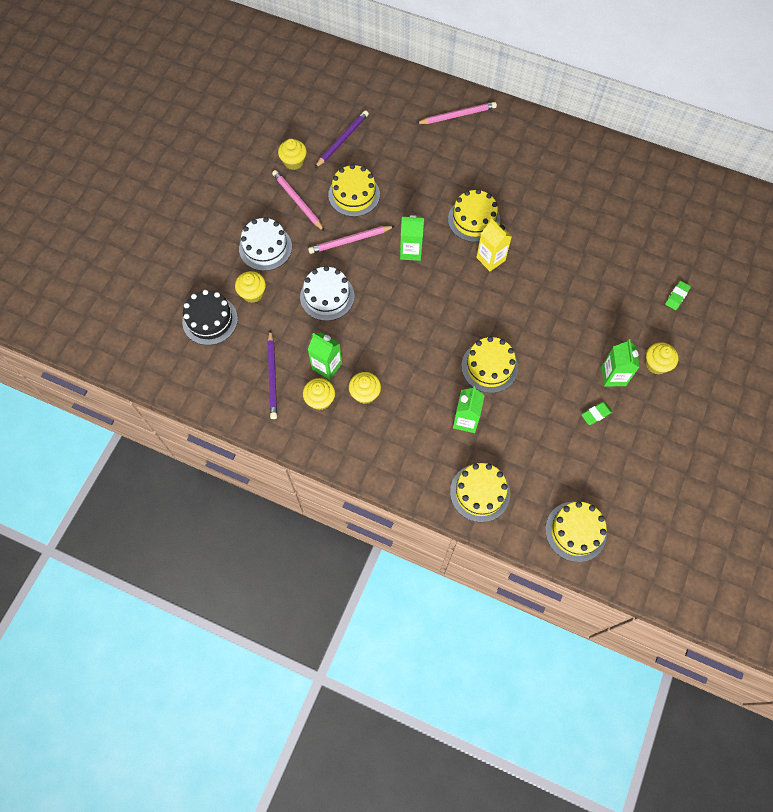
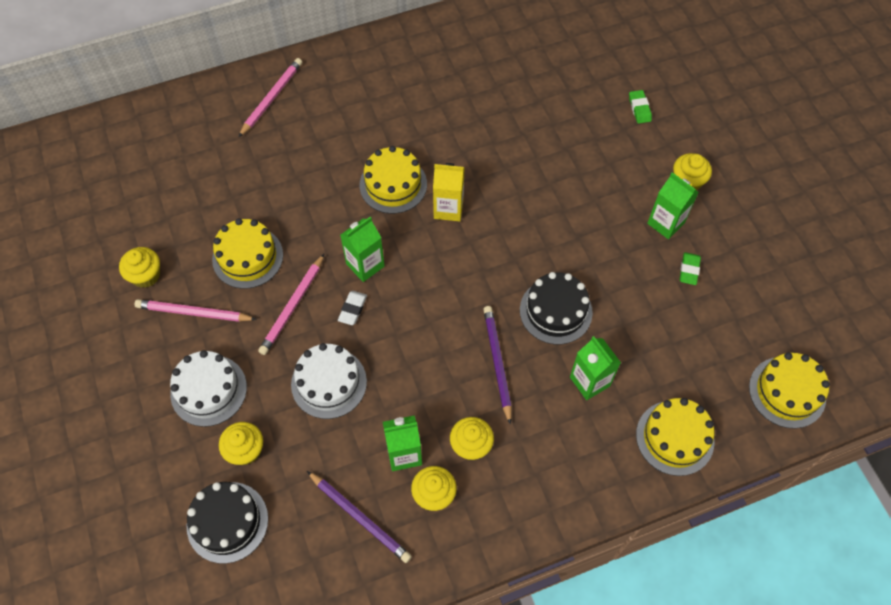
camera: 45 degrees left, 5 degrees down
(342, 140) = (177, 212): purple pencil -> purple pencil (497, 363)
(379, 269) = (352, 309): none -> white eraser
(489, 367) = (555, 311): yellow cake -> black cake

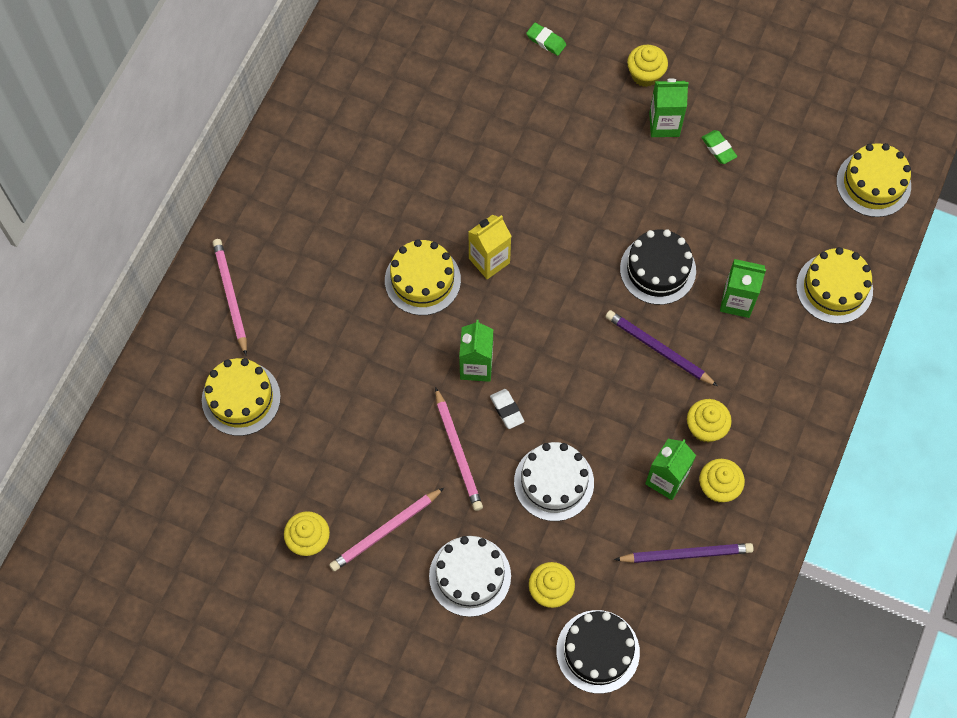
camera: 45 degrees left, 5 degrees up
(247, 257) = (375, 447): yellow cake -> yellow cake (241, 398)

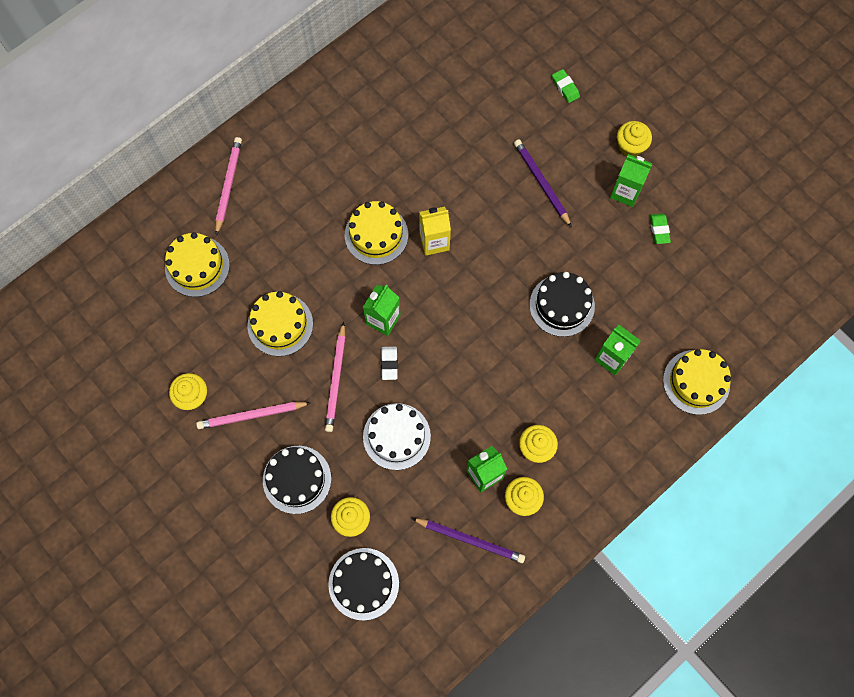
camera: 25 degrees right, 5 degrees up
(470, 576) = (297, 479): white cake -> black cake
(658, 349) = (530, 368): purple pencil -> purple pencil (541, 183)
(873, 183) = (771, 311): yellow cake -> yellow cake (280, 324)

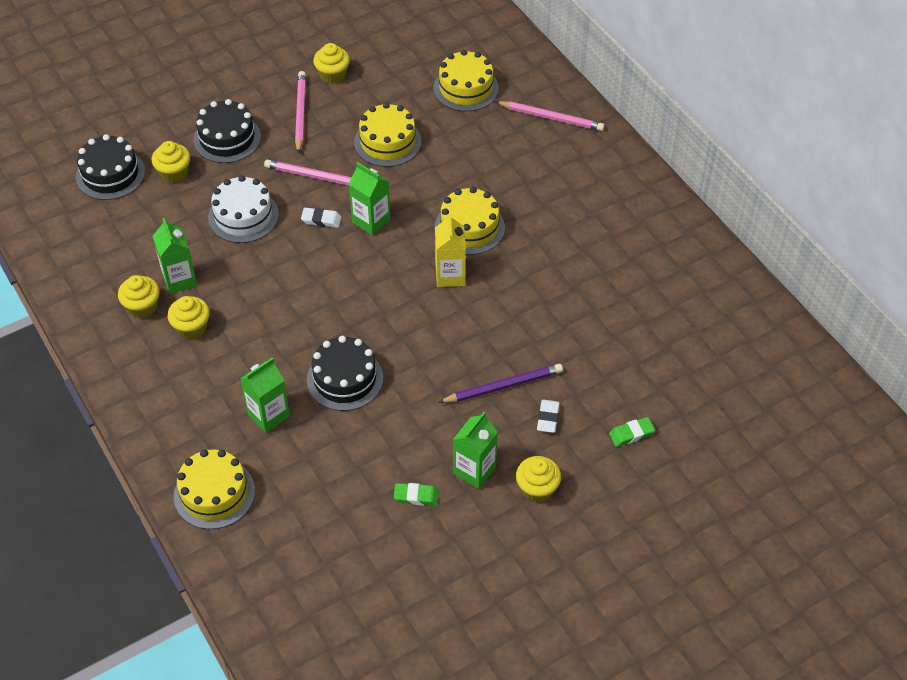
camera: 100 degrees right, 20 degrees down
(470, 540) = (118, 258): purple pencil -> none
(564, 147) = (548, 418): none -> white eraser

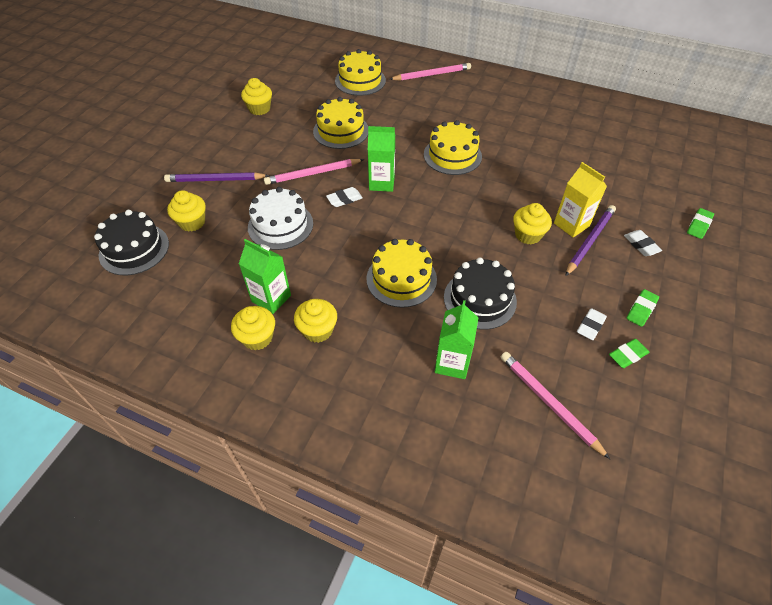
camera: 35 degrees left, 0 degrees up
(214, 493) = (477, 462): yellow cake -> yellow cake (401, 279)
(227, 138) = (215, 180): black cake -> purple pencil
(300, 113) = (259, 140): pink pencil -> pink pencil (549, 403)
(413, 456) = (590, 326): none -> white eraser
(450, 275) = (473, 190): yellow carton -> yellow carton (571, 225)
(474, 470) = (641, 310): green carton -> green eraser
(537, 489) = (693, 296): yellow cupcake -> yellow cupcake (528, 235)

